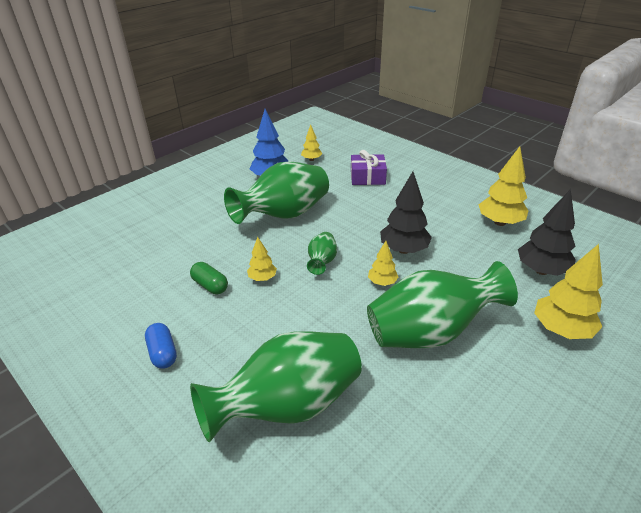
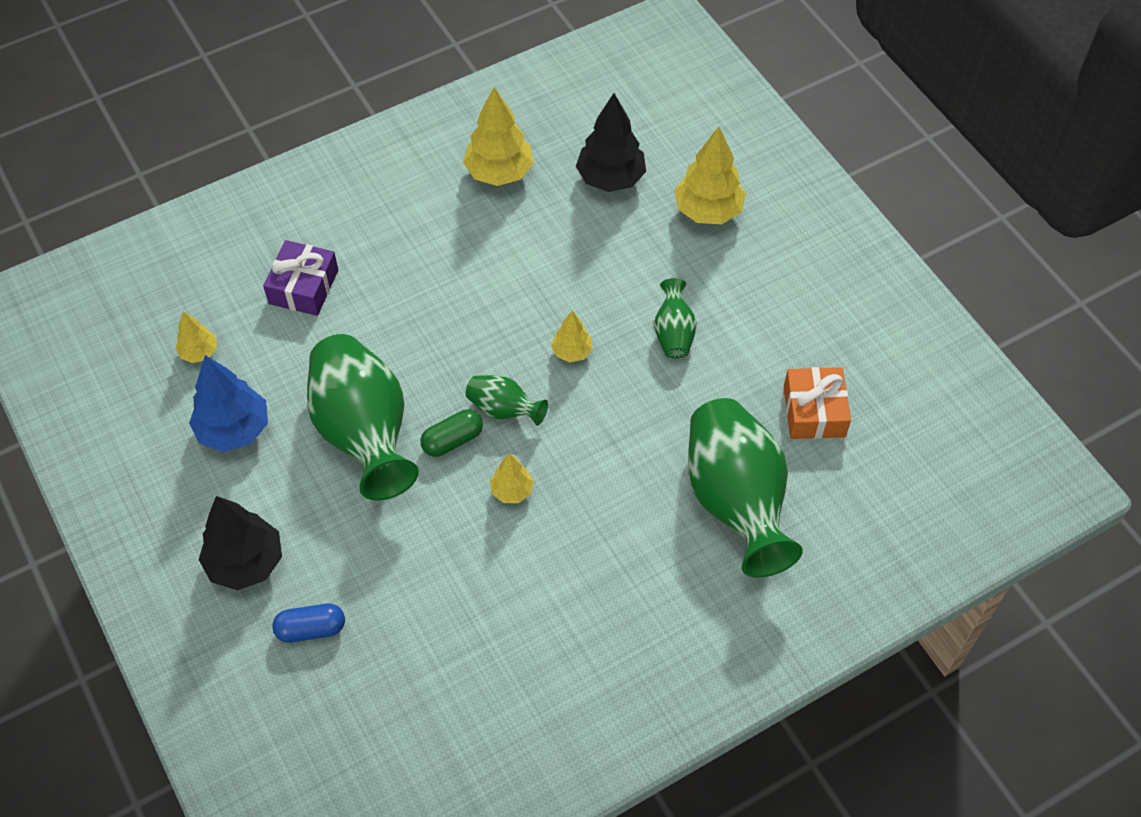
camera: 75 degrees left, 20 degrees up
(163, 353) = (618, 628): blue capsule -> blue capsule (311, 629)
(210, 285) = (504, 560): green capsule -> green capsule (452, 440)
(404, 250) = (514, 305): black tree -> black tree (245, 562)
(404, 450) = (814, 411): none -> orange gift
(430, 332) = (673, 333): green vase -> green vase, size x0.47

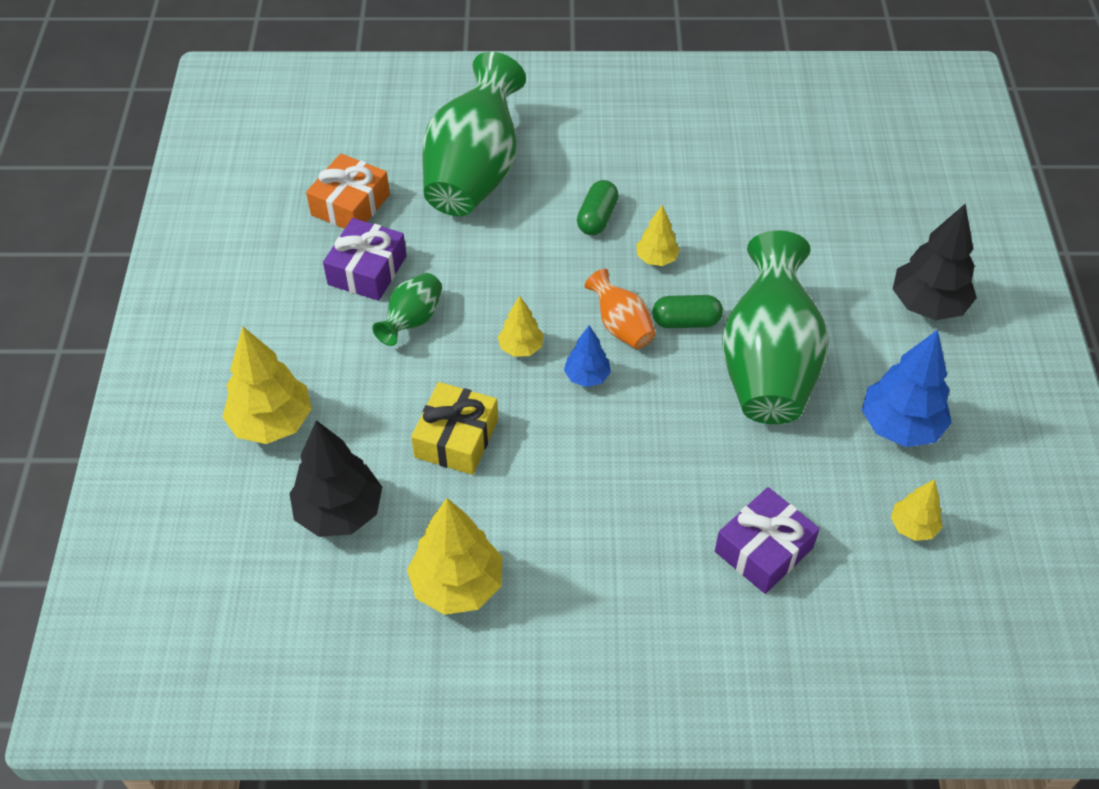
camera: 150 degrees left, 5 degrees down
(311, 629) = (886, 233): blue capsule -> none
(504, 353) = (587, 377): none -> blue tree
(504, 409) = (621, 326): green vase -> orange vase
(569, 261) = (456, 438): none -> yellow gift
(591, 508) = (597, 218): none -> green capsule
(745, 358) = (367, 270): none -> purple gift

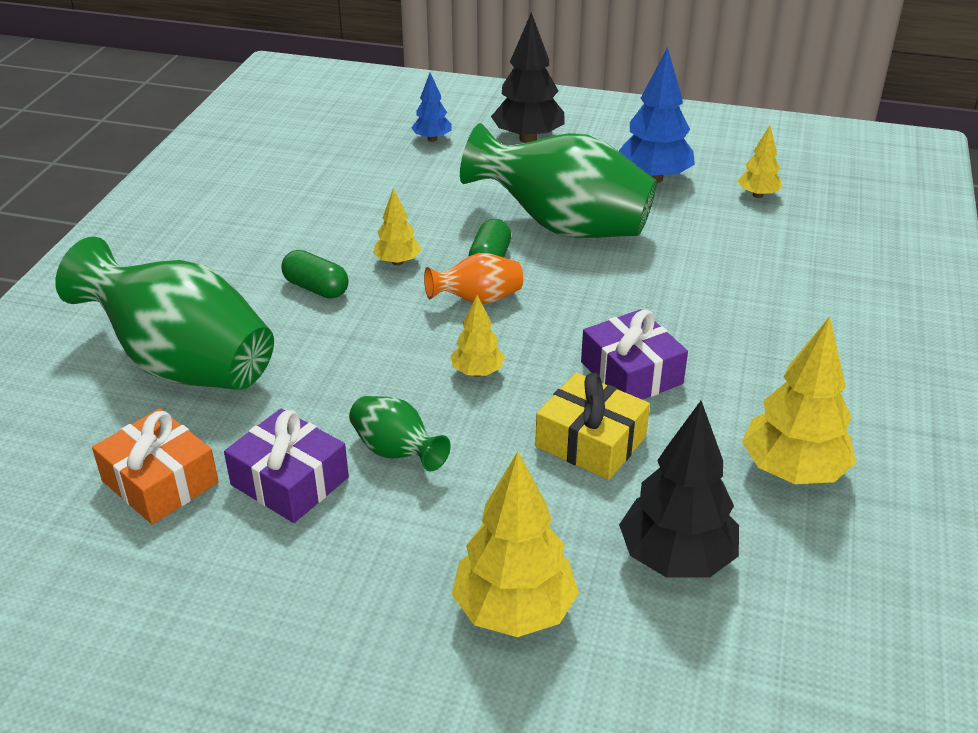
camera: 75 degrees left, 15 degrees down
(587, 377) = (536, 333): blue tree -> blue tree (432, 139)
(763, 549) = (771, 270): purple gift -> purple gift (631, 373)

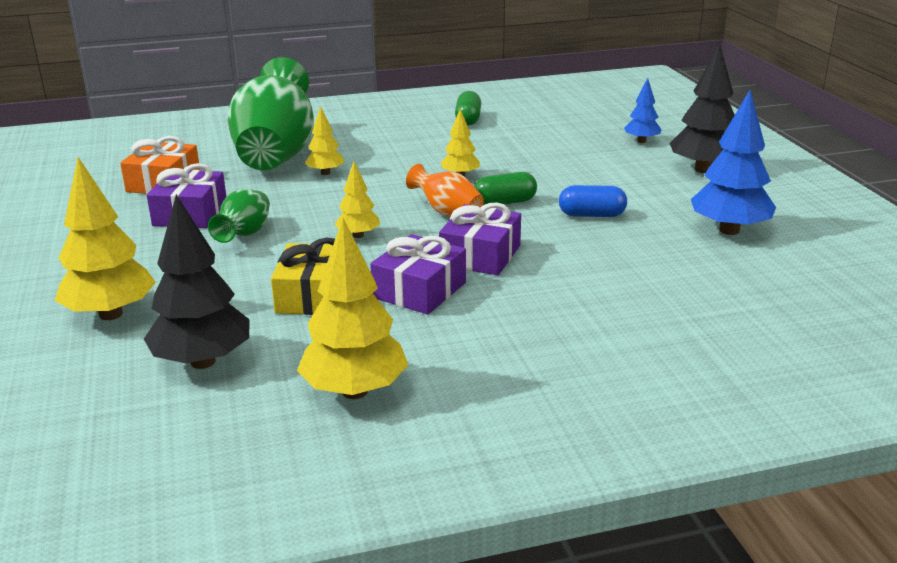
camera: 60 degrees right, 10 degrees down
(316, 288) = (397, 163): green capsule -> green capsule (468, 119)
(563, 226) = (591, 215): green vase -> blue capsule
(589, 314) = (480, 255): none -> purple gift
(757, 195) = (784, 282): yellow tree -> yellow tree (325, 173)

